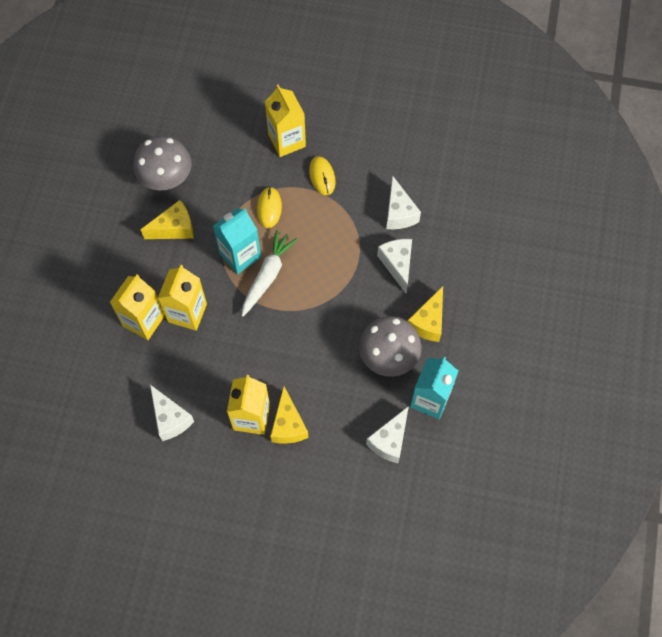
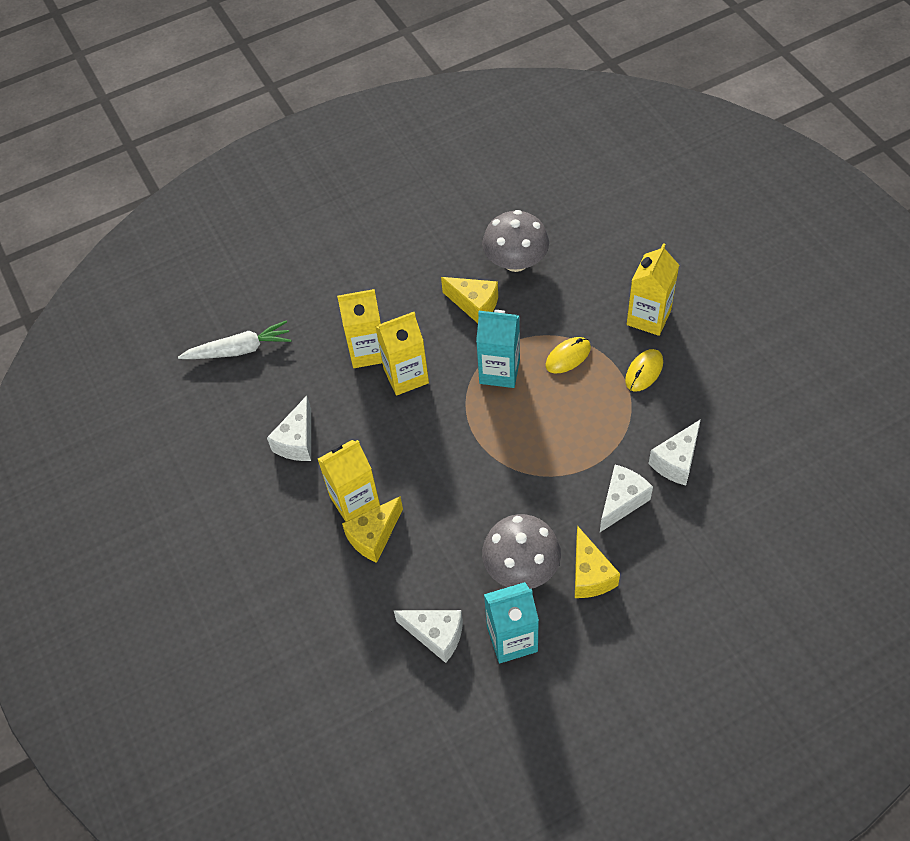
camera: 55 degrees right, 10 degrees down
(267, 276) = (501, 407): white carrot -> white carrot (239, 350)
(389, 441) = (436, 635): white cheese -> white cheese turned 150 degrees counterclockwise
(428, 322) = (590, 575): yellow cheese -> yellow cheese turned 90 degrees counterclockwise

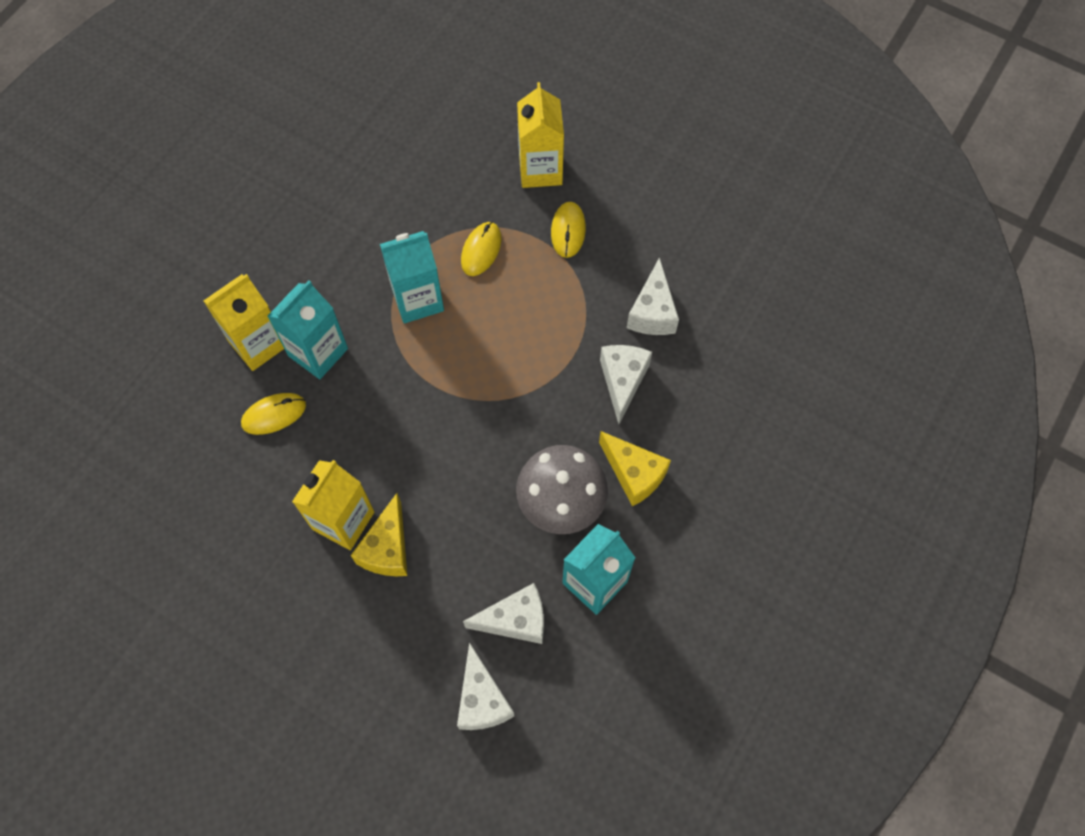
camera: 35 degrees left, 10 degrees up
(239, 350) = (104, 411): white carrot -> none
(297, 441) = (237, 485): white cheese -> white cheese (482, 699)
(350, 405) = (274, 414): none -> yellow mouse
(406, 376) = (318, 352): yellow carton -> turquoise carton
(474, 305) = (348, 237): yellow cheese -> none
(515, 261) = (365, 167): grey mushroom -> none

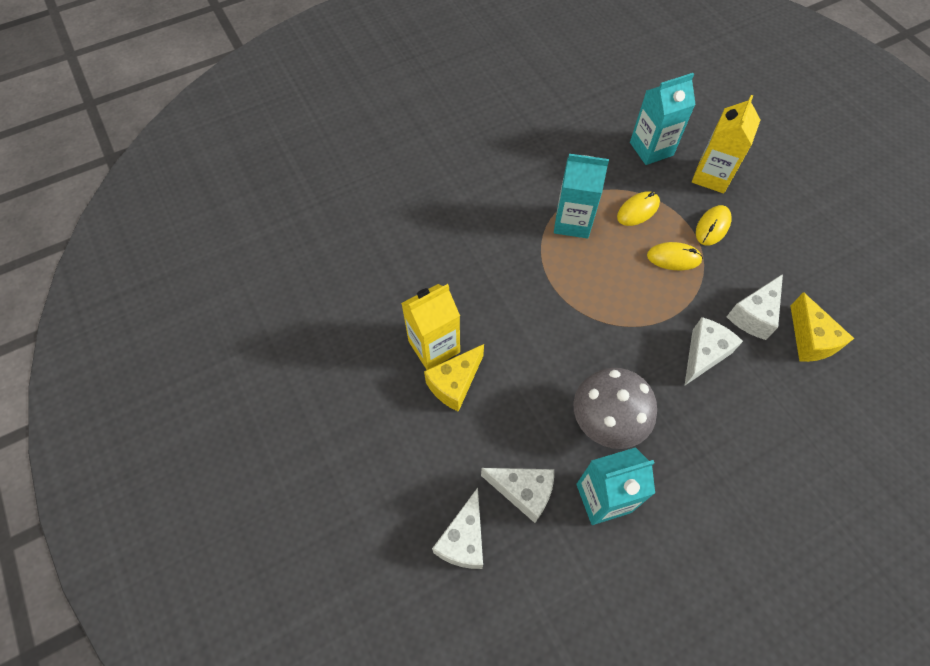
camera: 30 degrees right, 5 degrees down
(258, 344) = (443, 199): yellow carton -> none
(274, 414) = (427, 250): yellow mouse -> yellow mouse (673, 258)
(318, 352) = (481, 223): turquoise carton -> turquoise carton (651, 149)
(634, 474) = (678, 430): yellow cheese -> yellow cheese (810, 340)

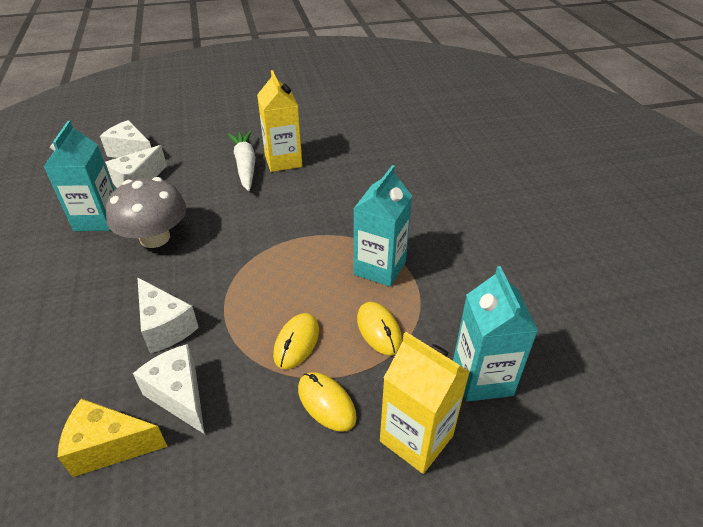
camera: 105 degrees right, 20 degrees down
(454, 384) = (245, 165): yellow cheese -> white carrot

